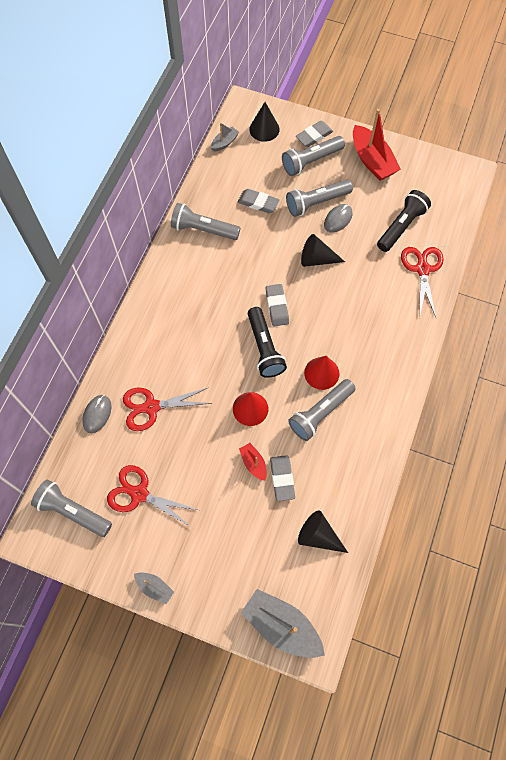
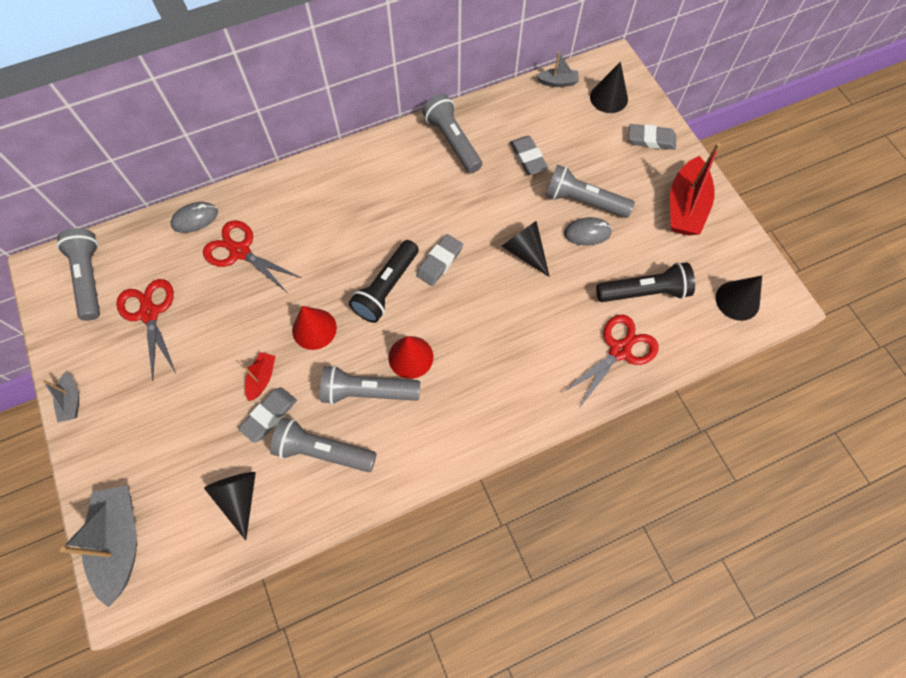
camera: 45 degrees right, 0 degrees up
(311, 161) = (621, 160): grey flashlight -> grey flashlight (323, 451)
(450, 191) = (737, 300): none -> black cone

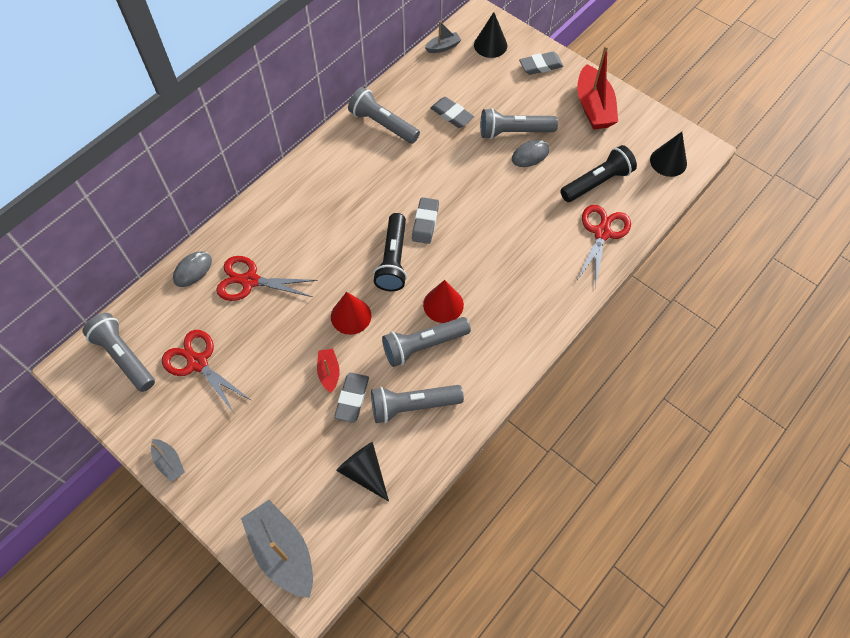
camera: 25 degrees left, 5 degrees down
(525, 252) = (489, 188): black cone -> none

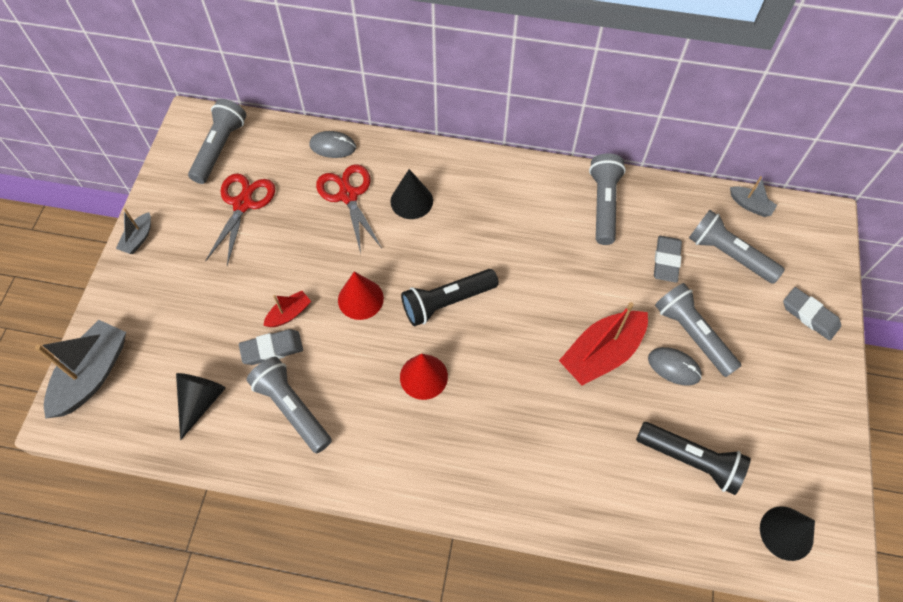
camera: 60 degrees right, 0 degrees up
(423, 345) = (365, 383): grey flashlight -> grey flashlight (728, 254)
(425, 222) = (511, 308): grey eraser -> none
(490, 45) = (793, 249): black cone -> black cone (411, 201)
(593, 107) = (798, 403): red boat -> red boat (602, 353)
(602, 233) = (623, 500): red scissors -> none

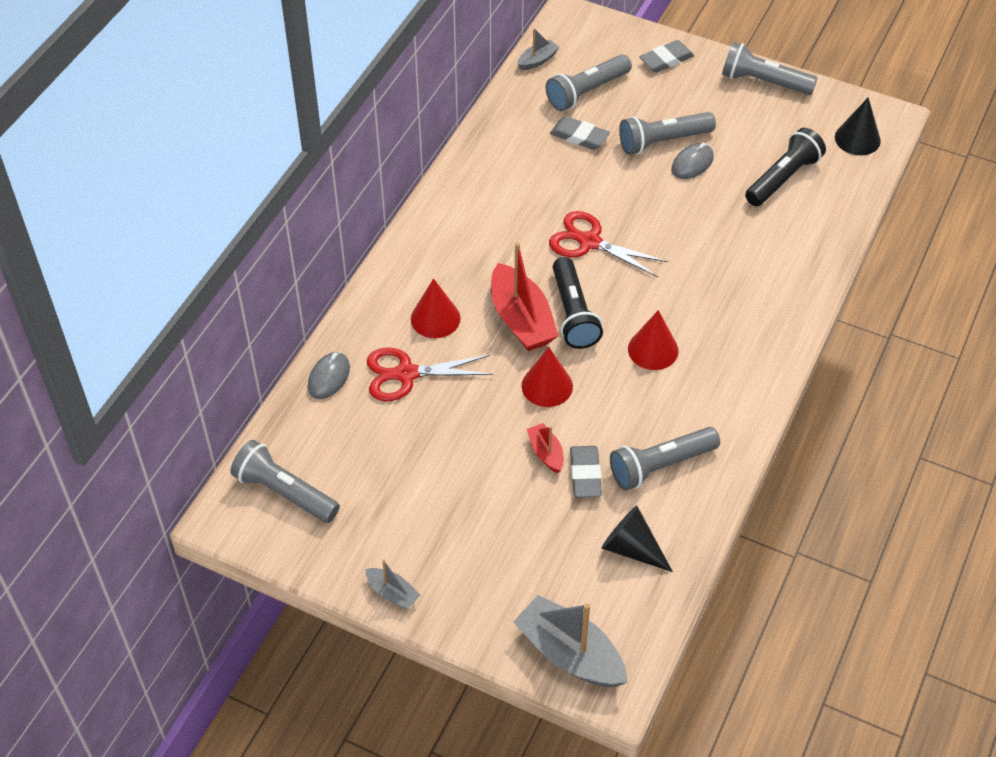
camera: 75 degrees left, 10 degrees down
(243, 204) = (380, 478): red scissors -> red scissors (589, 242)
(411, 201) = (435, 318): black cone -> red cone
(602, 353) = (664, 209): red boat -> red boat (521, 319)
(603, 205) = (498, 164): grey flashlight -> grey flashlight (764, 82)

